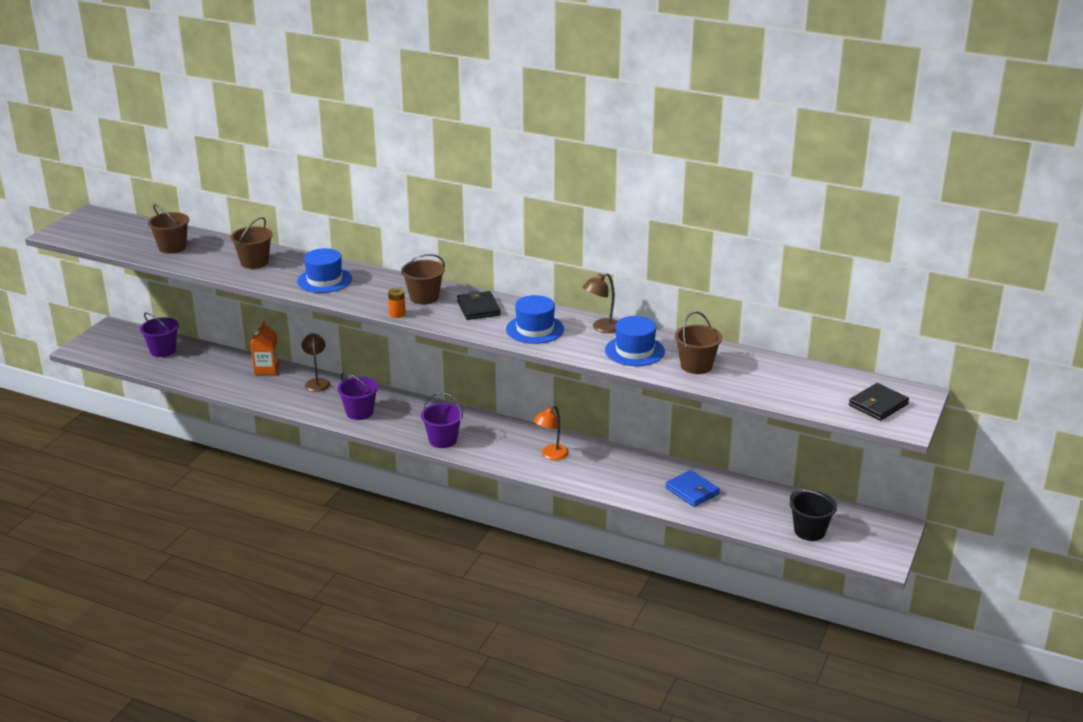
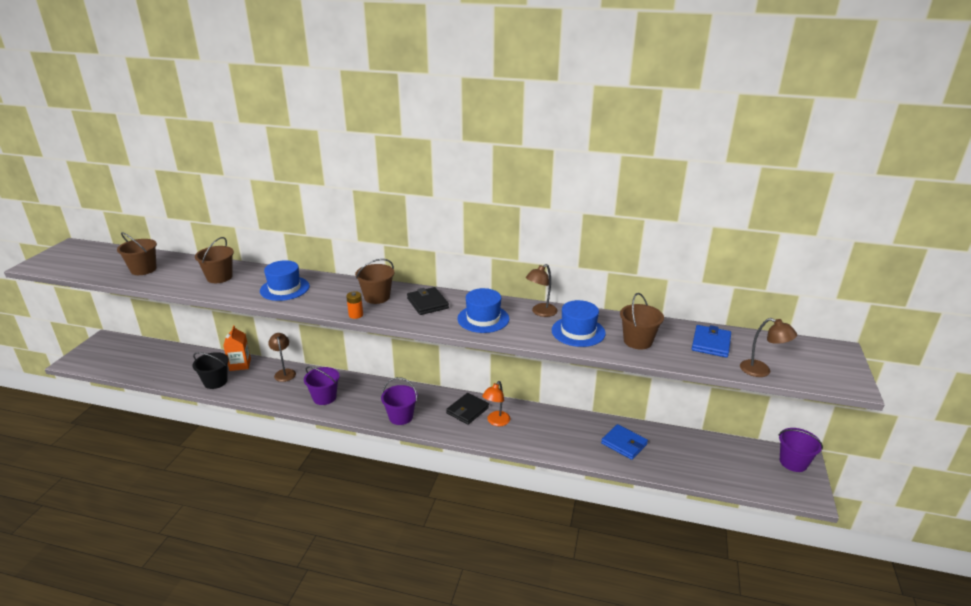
camera: 10 degrees left, 0 degrees up
(163, 350) = (148, 356): purple bucket -> purple bucket (793, 462)
(777, 375) = (711, 343): none -> blue wallet
(809, 531) = (736, 473): black bucket -> black bucket (215, 382)
(815, 405) = (761, 371): none -> brown lamp
(878, 405) = (813, 365): black wallet -> black wallet (467, 410)

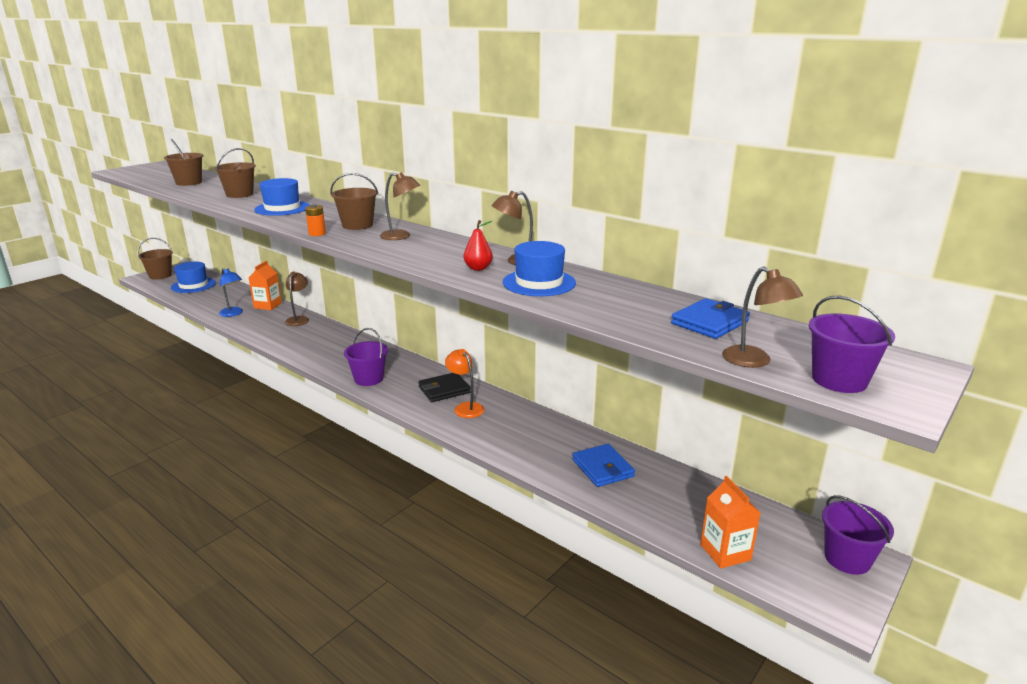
camera: 25 degrees right, 5 degrees down
(215, 382) = (233, 314): black bucket -> blue lamp
(324, 397) = (313, 346): purple bucket -> purple bucket (839, 380)
(427, 303) = (401, 236): black wallet -> brown lamp
(483, 319) = (442, 256): blue hat -> blue hat (193, 285)
(496, 422) = (465, 407): orange lamp -> orange lamp turned 90 degrees clockwise
(523, 326) = (478, 268): none -> red pear
(638, 341) = (605, 303): brown bucket -> brown bucket (160, 275)
(733, 481) = (725, 552): none -> orange carton

